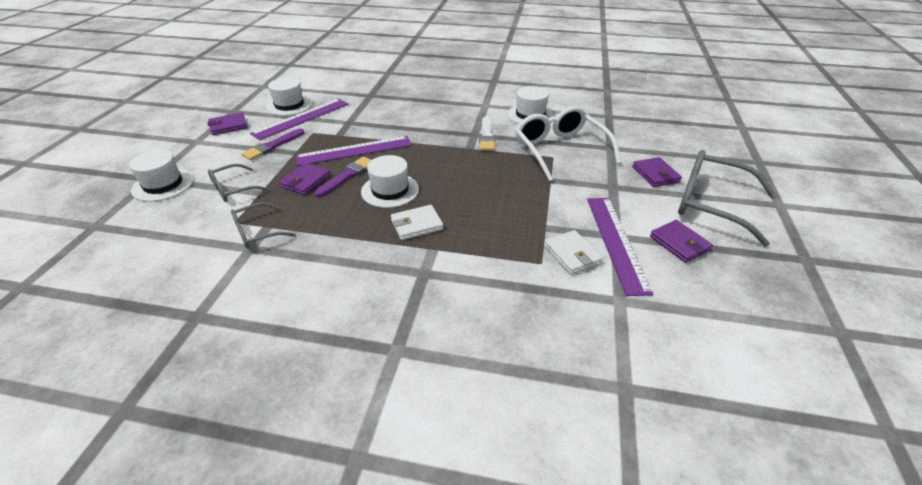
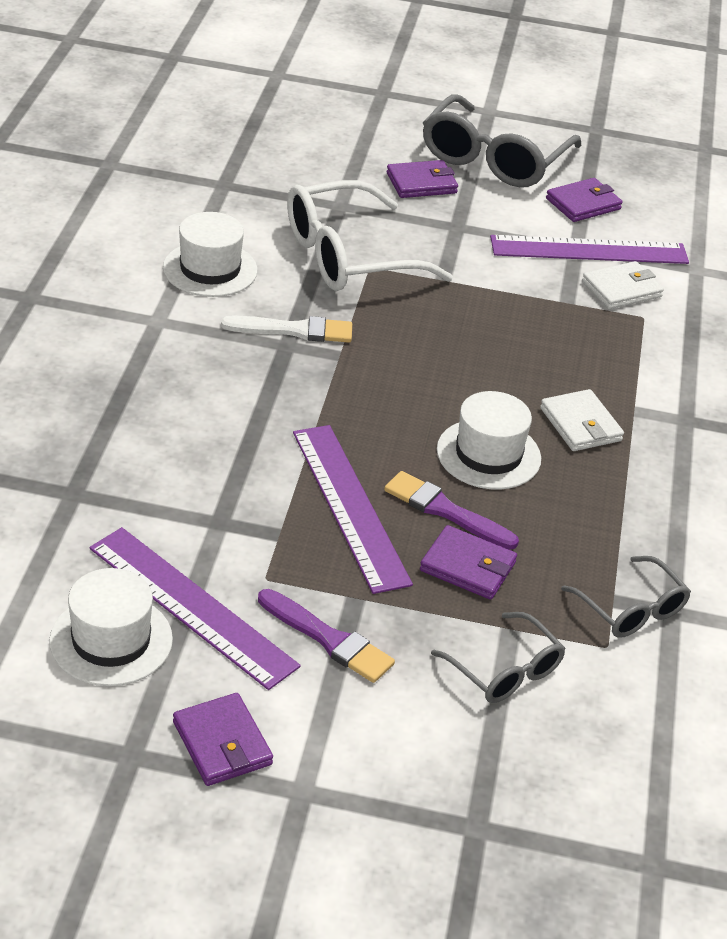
camera: 95 degrees left, 0 degrees up
(163, 184) = (498, 796): white hat -> none

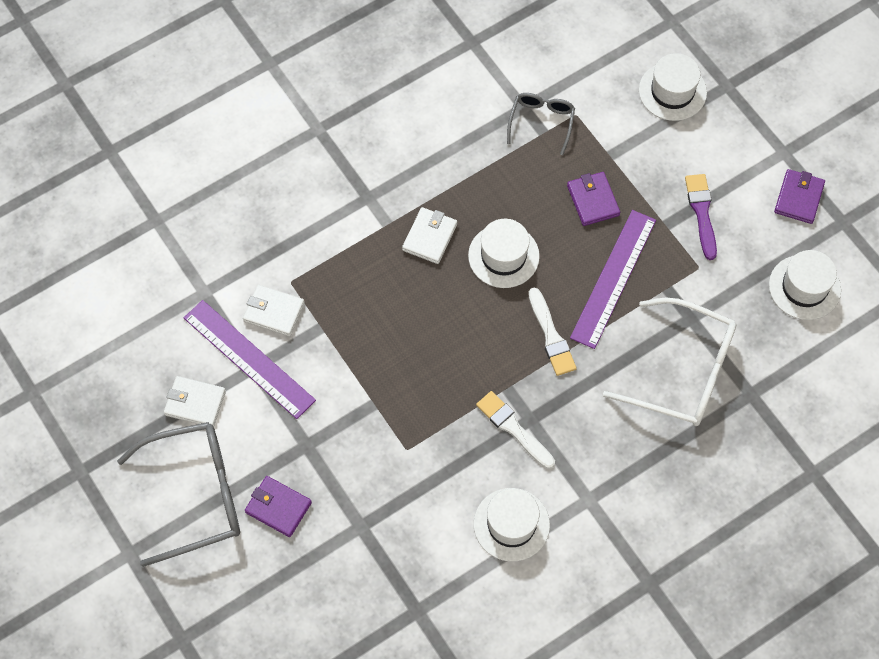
camera: 130 degrees left, 25 degrees up
(192, 606) = (749, 278): purple ruler -> none
(348, 256) = (410, 470): white glasses -> white glasses (683, 372)
(350, 418) = (551, 336): none -> white brush
(445, 511) = (567, 239): purple brush -> none
(505, 671) = (637, 138): grey glasses -> none
(534, 763) = (672, 91): none -> white hat
(583, 204) = (195, 403): purple wallet -> white wallet

